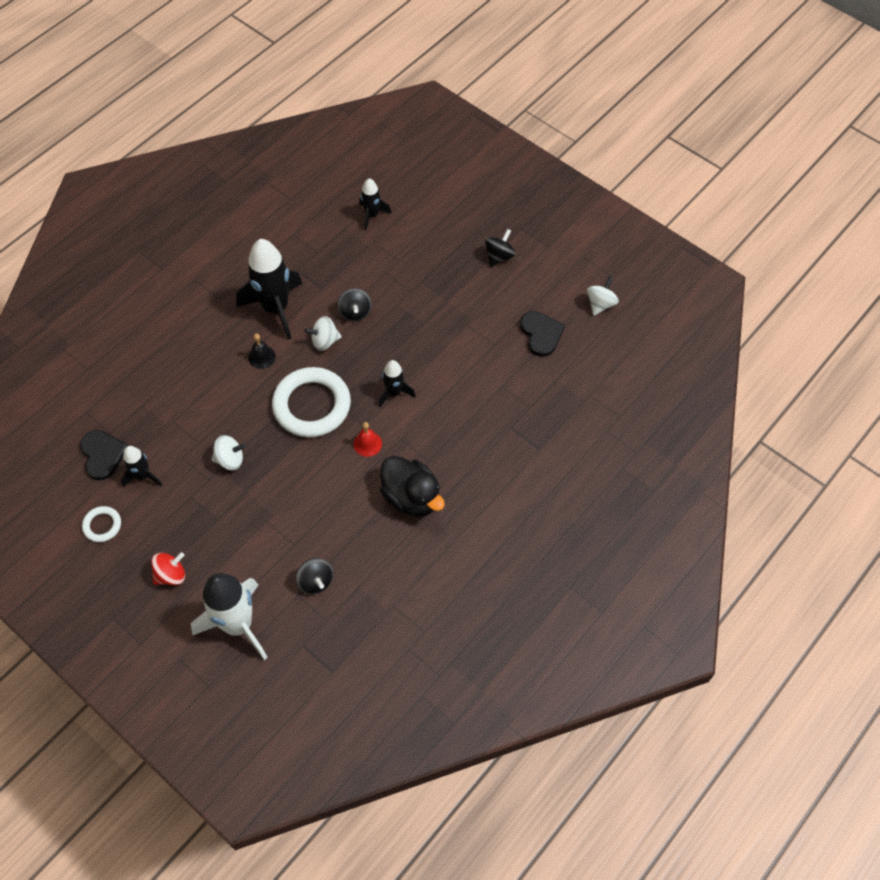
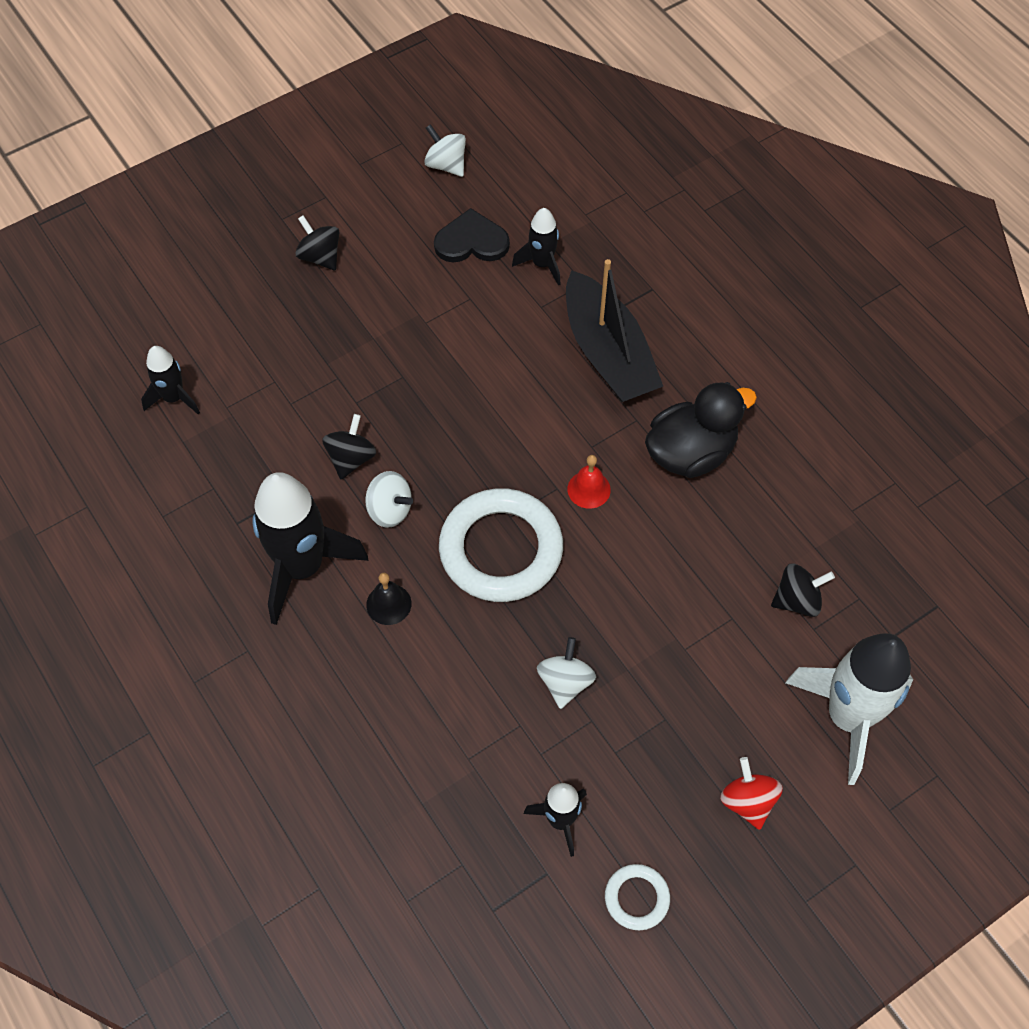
camera: 75 degrees left, 0 degrees up
(103, 455) = (502, 881): black heart -> none
(324, 341) = (390, 510): white spinning top -> white spinning top turned 60 degrees counterclockwise
(355, 312) = (351, 458): black spinning top -> black spinning top turned 75 degrees counterclockwise
(394, 392) = (512, 437): black rocket -> black rocket (542, 264)
(476, 433) = (608, 353): none -> black boat

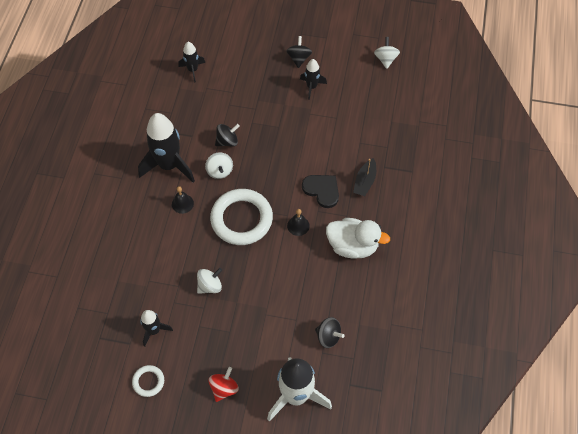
camera: 45 degrees right, 0 degrees up
(471, 241) = (361, 96): black heart -> black heart (322, 190)
(542, 264) = (379, 127): black rocket -> black rocket (311, 87)
(589, 489) = (298, 225): red bell -> black bell
(608, 353) = (365, 181): black boat -> black boat, size x0.53
(690, 453) = (352, 246): black duck -> white duck

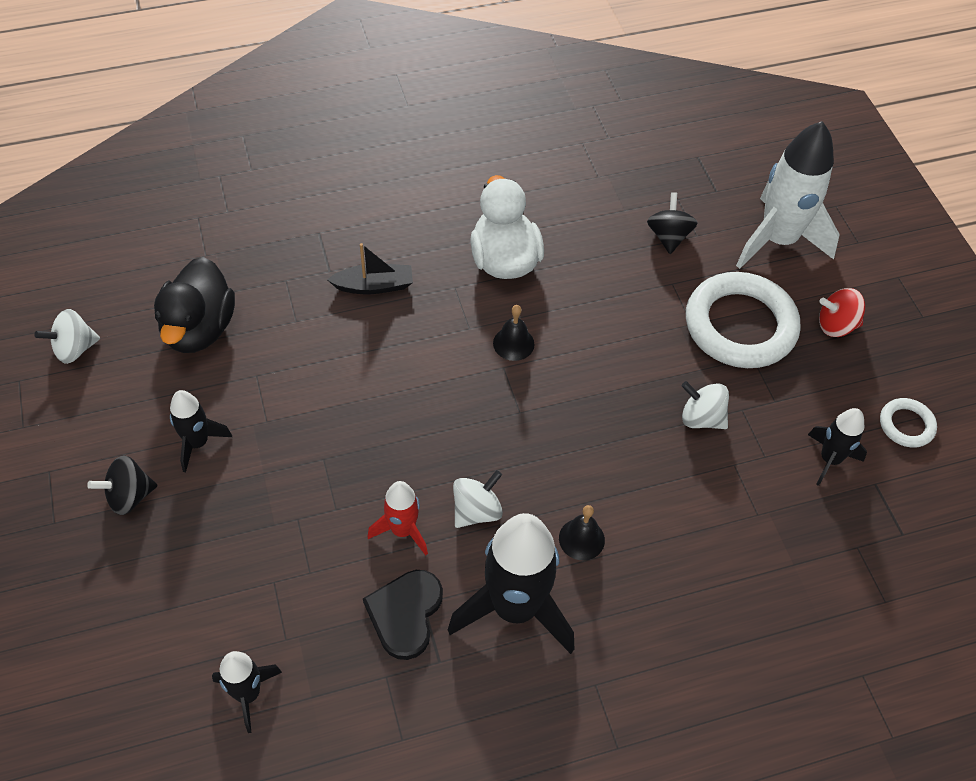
camera: 120 degrees left, 5 degrees down
(227, 141) = (402, 530): black spinning top -> red rocket
(241, 219) = (553, 429): white ring -> white ring (740, 325)
(322, 190) = (425, 337): black heart -> black heart (405, 614)
(374, 105) = (199, 329): none -> black duck

